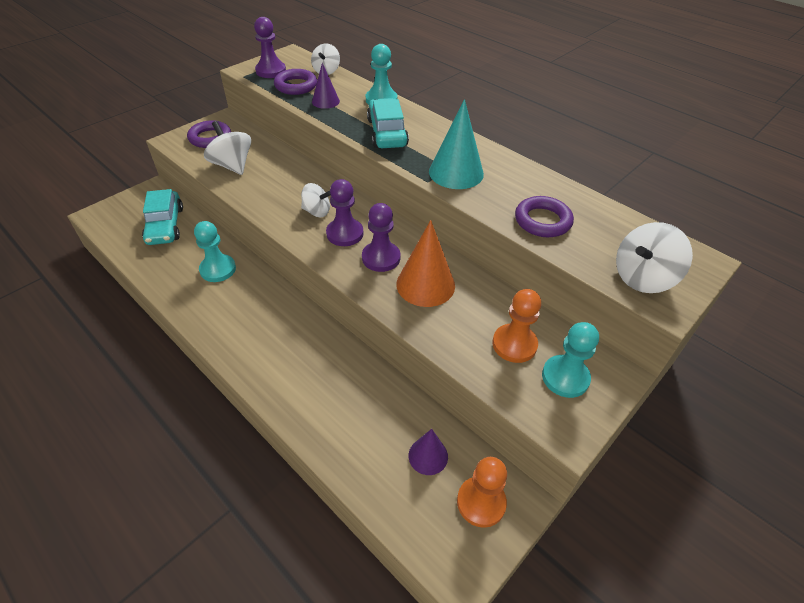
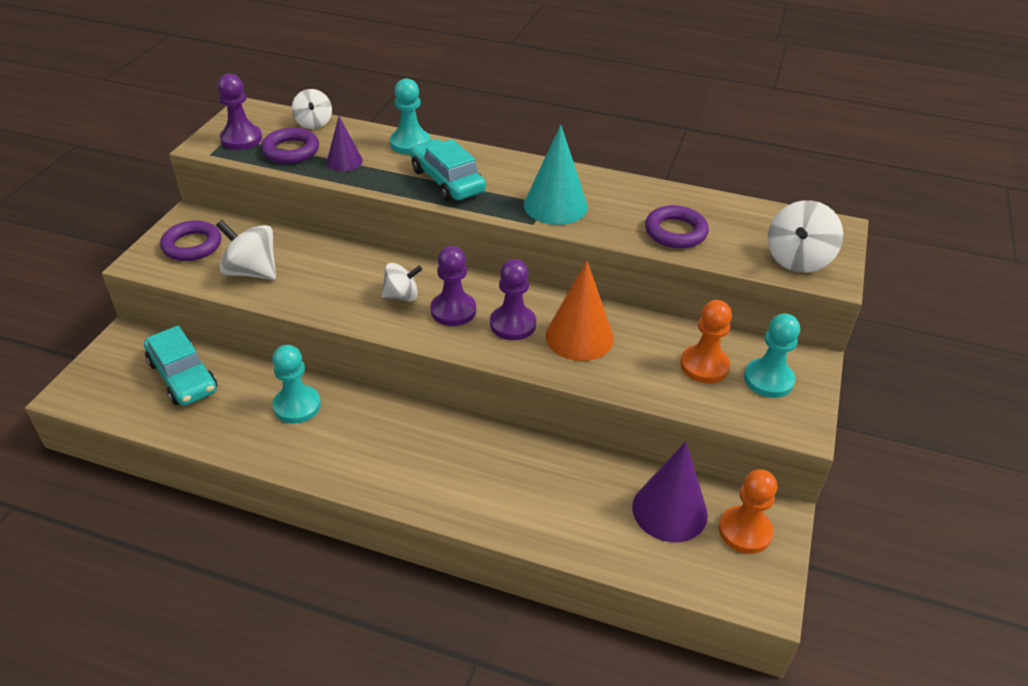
camera: 25 degrees left, 5 degrees down
(428, 456) = (669, 510): purple cone -> purple cone, size x1.69

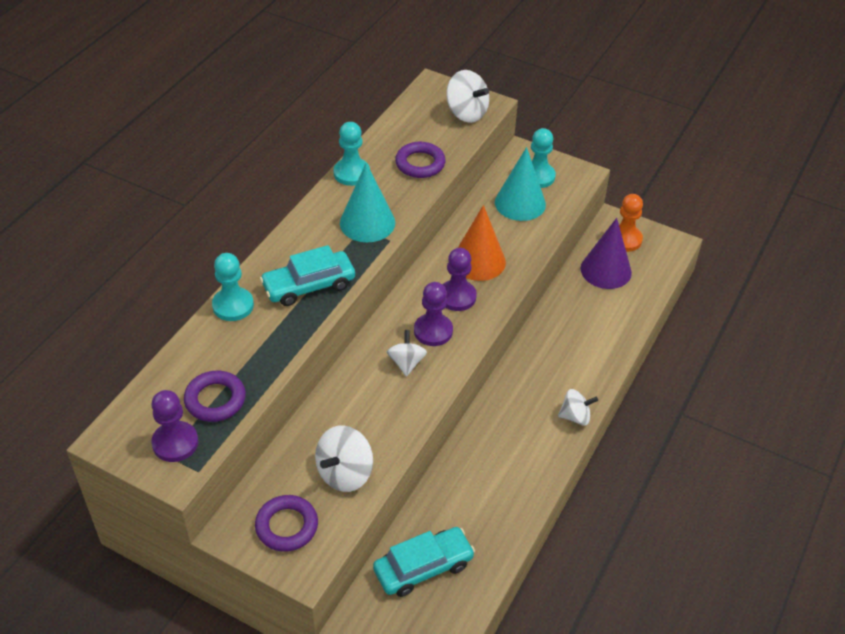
camera: 80 degrees left, 5 degrees up
(297, 406) = (476, 477): turquoise pawn -> turquoise pawn (351, 173)
(314, 123) = (163, 379): white spinning top -> white spinning top (575, 416)
(344, 161) = (250, 357): purple cone -> none
(704, 366) = (520, 203): orange pawn -> turquoise cone

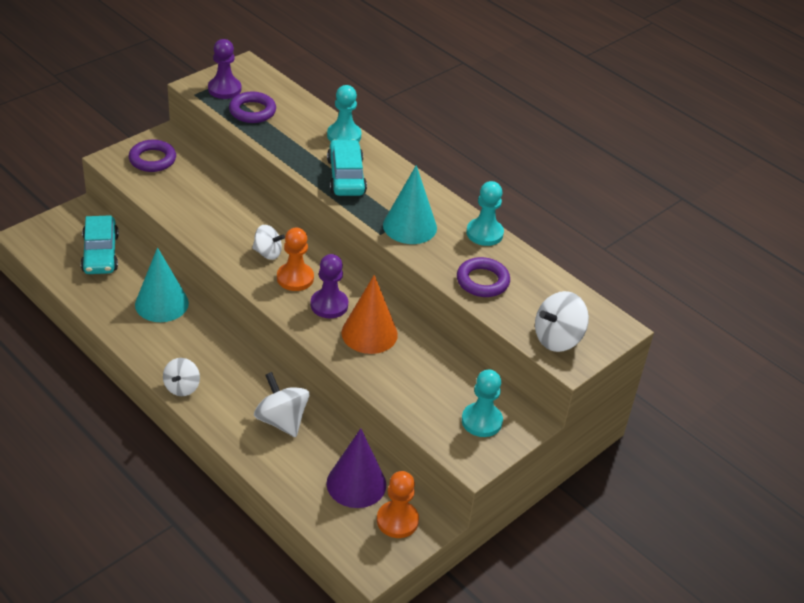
camera: 105 degrees right, 5 degrees down
(345, 473) = (178, 195): white spinning top -> white spinning top (281, 420)
(433, 331) = (295, 278): purple pawn -> orange pawn
(520, 203) = (443, 391): turquoise cone -> turquoise cone (161, 303)

